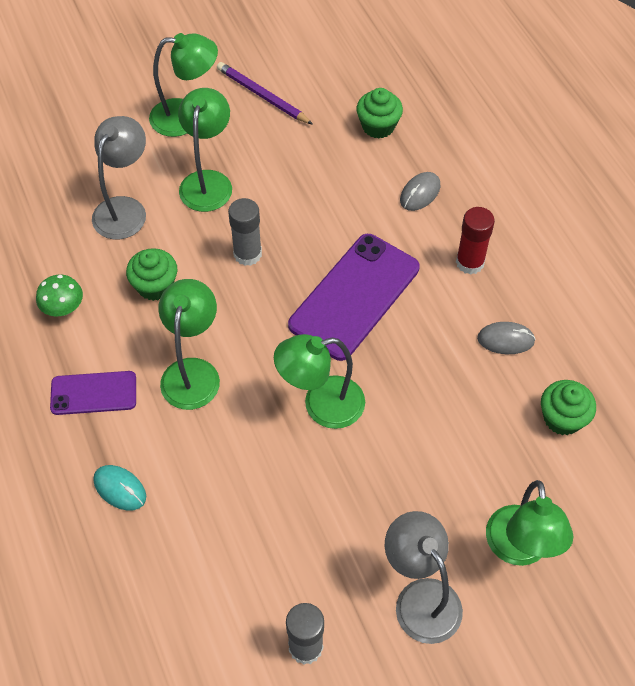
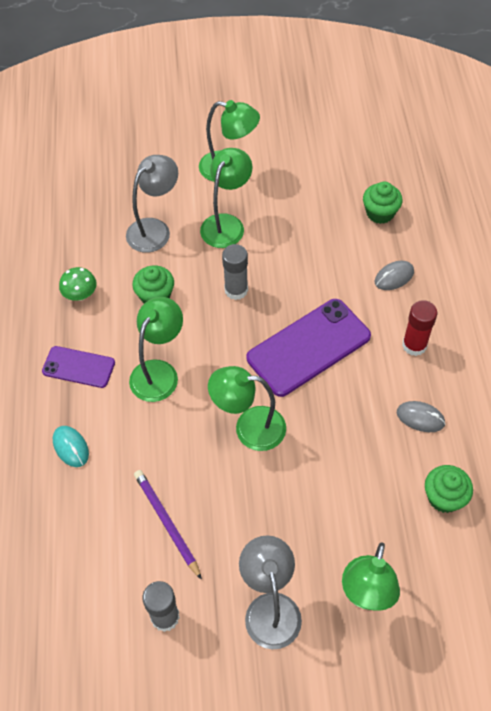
camera: 20 degrees right, 0 degrees up
(263, 96) = (295, 165): purple pencil -> purple pencil (167, 523)

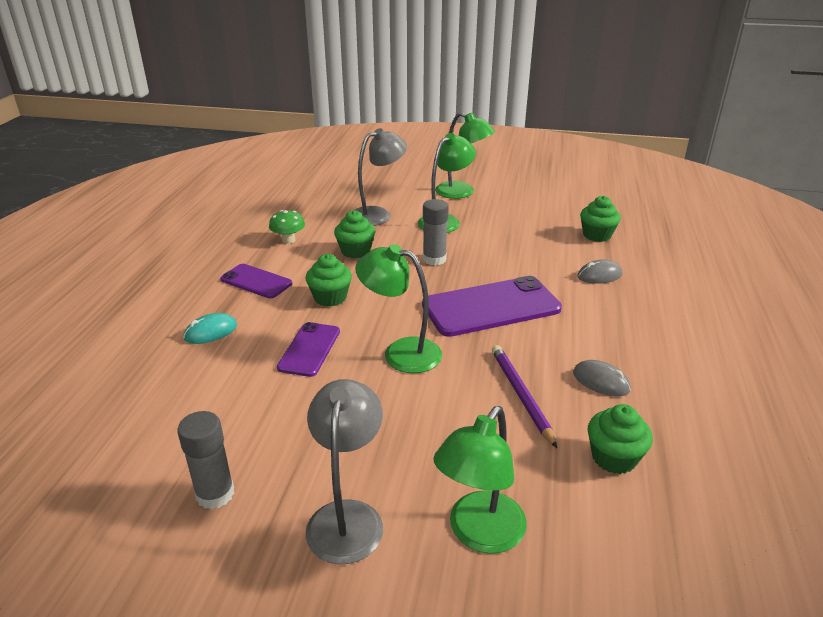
camera: 15 degrees right, 25 degrees down
(71, 447) = (211, 332): turquoise mouse -> turquoise mouse turned 75 degrees clockwise
(159, 372) = (330, 297): green lamp -> green cupcake
(167, 523) = (270, 409): purple pencil -> purple pencil (521, 395)
(169, 445) = (309, 349): none -> purple phone
(414, 345) = (609, 325): red glue stick -> none

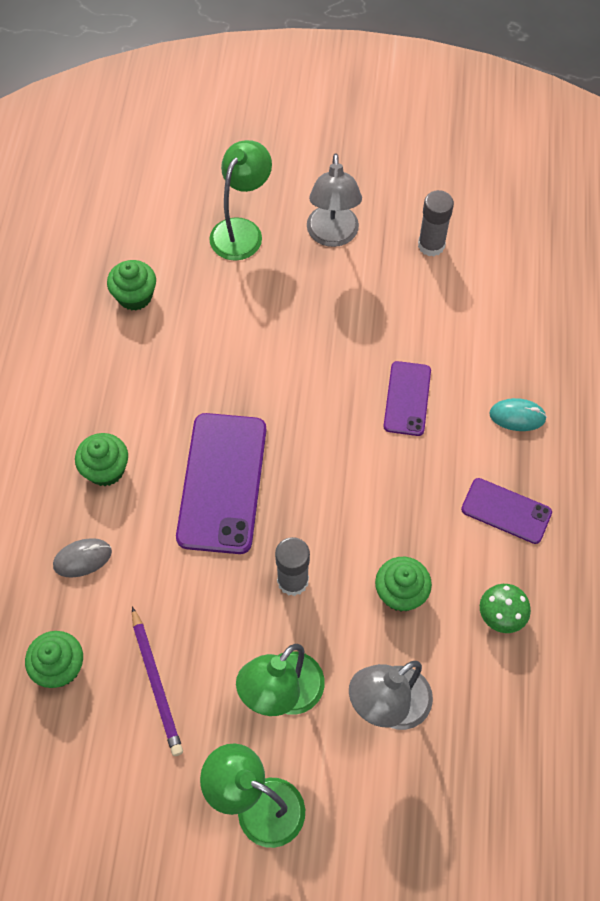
camera: 175 degrees right, 30 degrees up
(211, 332) = (517, 416): turquoise mouse -> turquoise mouse turned 45 degrees clockwise
(330, 297) = (408, 486): green cupcake -> green cupcake (106, 469)
(401, 352) = (315, 401): green lamp -> none
(491, 307) = (222, 482): purple phone -> purple phone turned 60 degrees counterclockwise
(521, 395) = (201, 354): purple pencil -> purple pencil (156, 683)
(601, 381) = (125, 377): grey mouse -> none

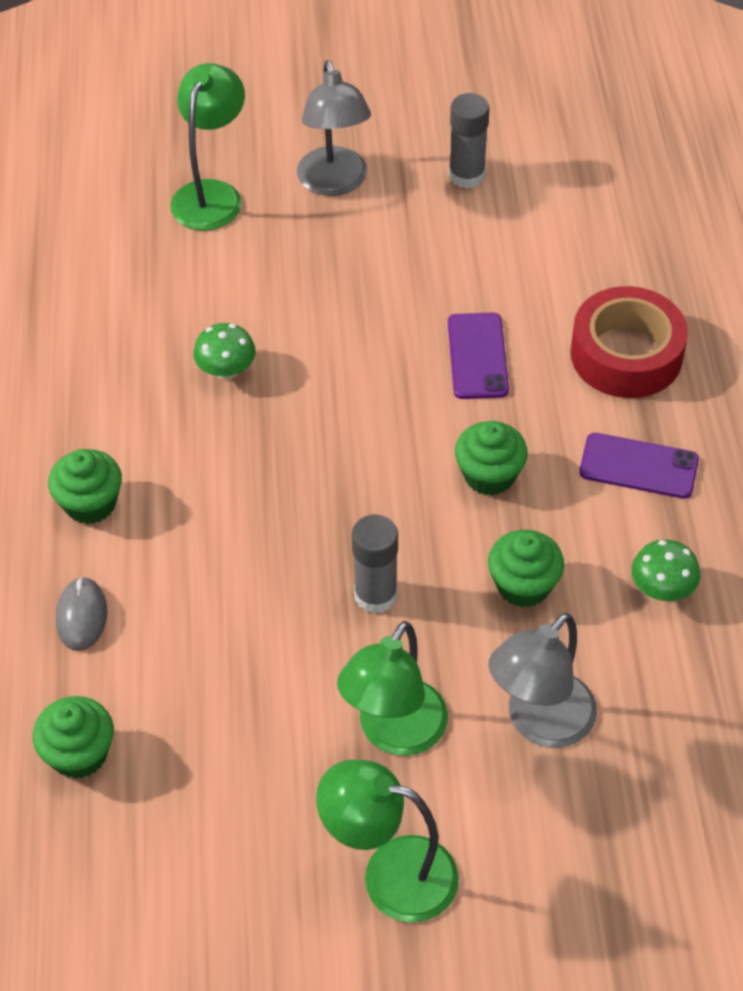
camera: 10 degrees left, 10 degrees down
(82, 558) = (81, 616): grey mouse -> grey mouse turned 60 degrees counterclockwise
(135, 296) = (84, 292): green cupcake -> green cupcake (489, 475)
(156, 683) = (217, 750): purple pencil -> none
(222, 482) = (253, 494): purple phone -> none
(223, 379) = (226, 371): none -> green mushroom
(517, 416) = (626, 354): turquoise mouse -> red tape

